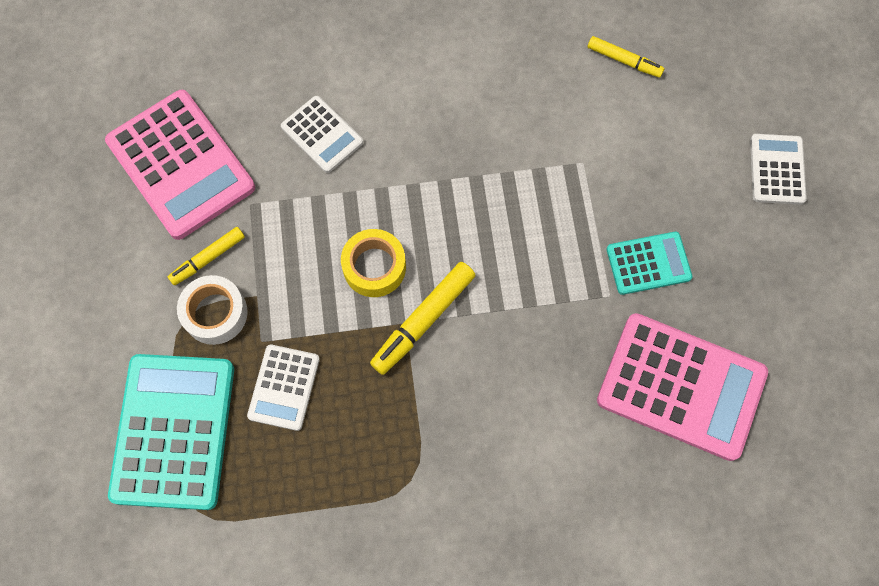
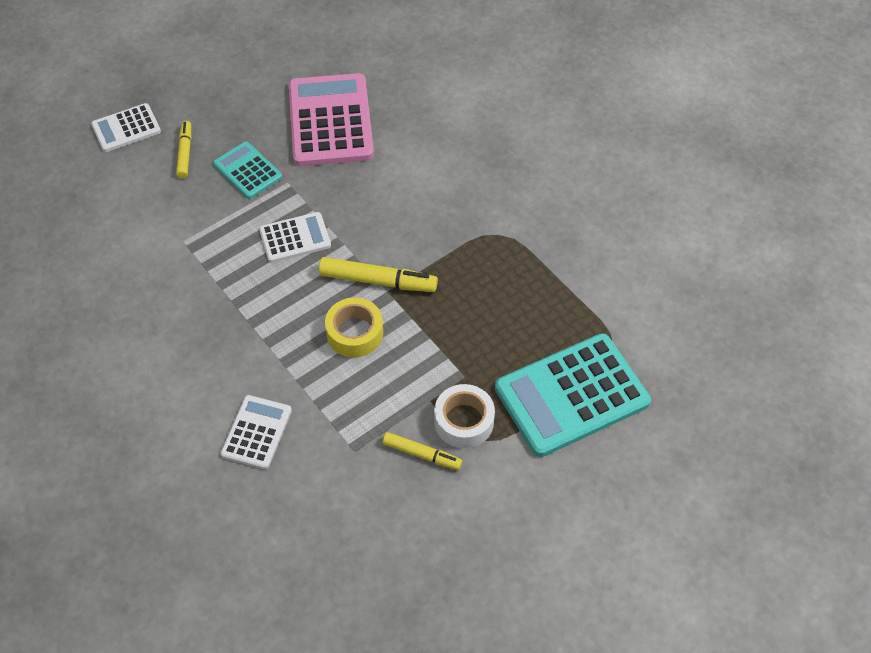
camera: 120 degrees left, 15 degrees down
(180, 165) = (350, 529): pink calculator -> none
(284, 387) = (488, 342): white calculator -> white calculator (295, 238)
(624, 61) = (70, 253): yellow marker -> yellow marker (185, 153)

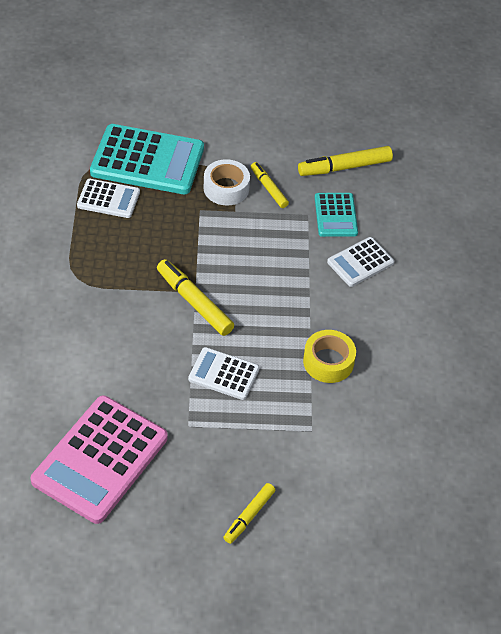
camera: 145 degrees left, 5 degrees down
(126, 128) = (282, 583): white calculator -> white calculator (108, 199)
(248, 171) = (210, 459): turquoise calculator -> turquoise calculator (335, 215)
(355, 333) = (243, 279): yellow tape -> yellow tape (328, 362)
(365, 548) = (344, 167): none -> yellow marker

